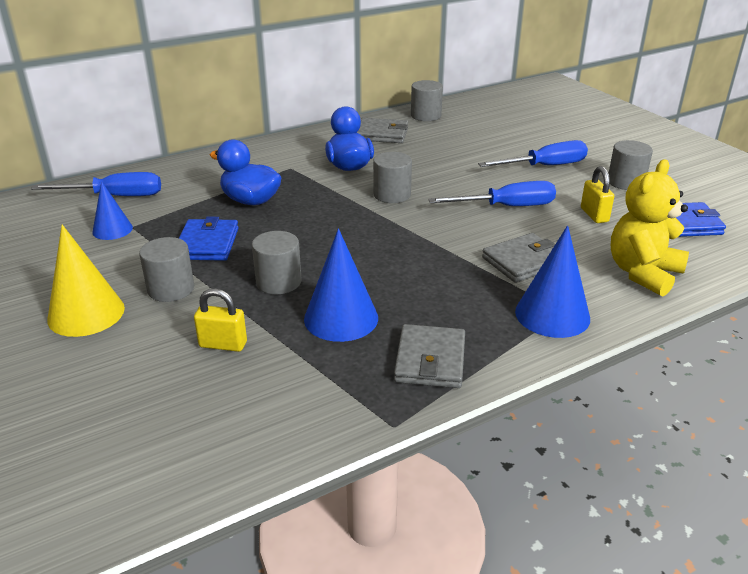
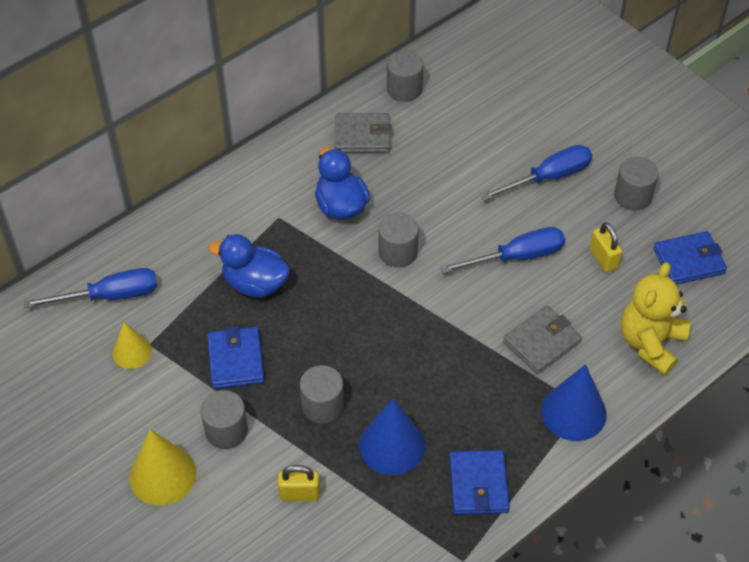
camera: 10 degrees left, 20 degrees up
(112, 229) = (132, 352): blue cone -> yellow cone
(430, 360) = (478, 485): grey wallet -> blue wallet

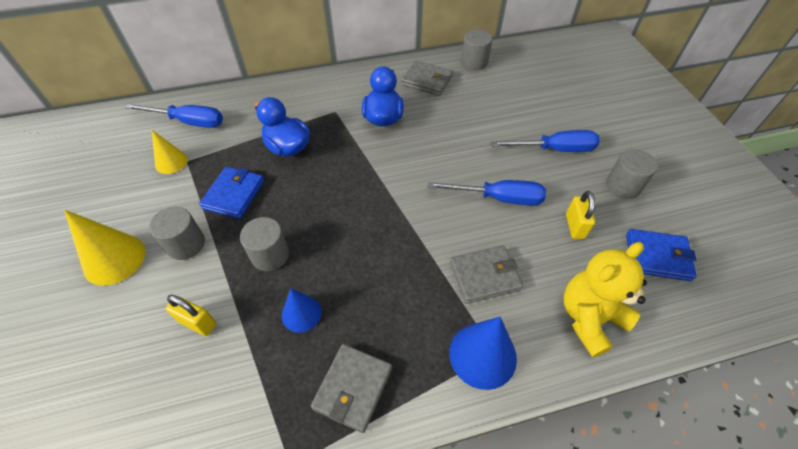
camera: 25 degrees right, 0 degrees up
(392, 445) = (301, 313): blue cone -> blue cone, size x0.62
(398, 252) = (405, 162): grey cylinder -> none
(478, 485) = (353, 388): blue wallet -> grey wallet

